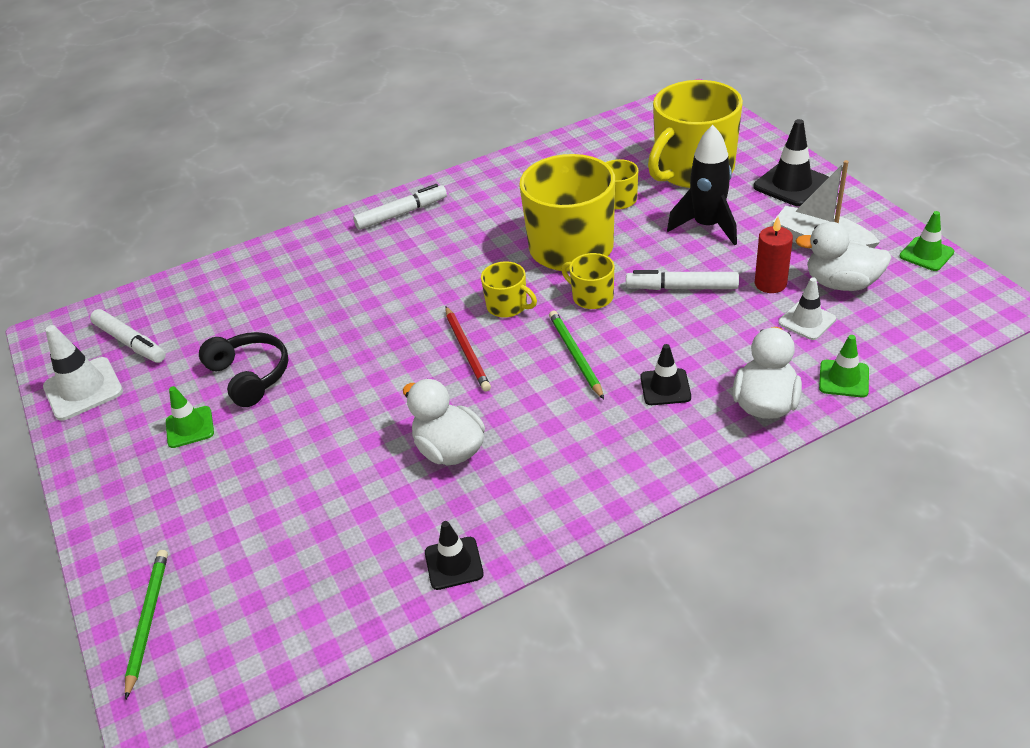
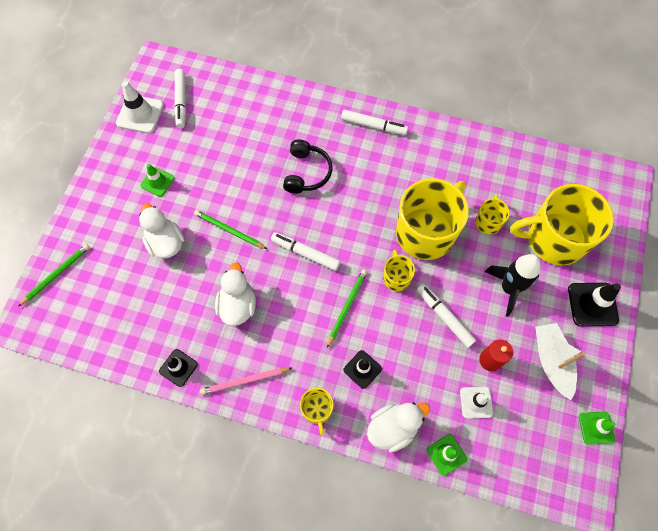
camera: 40 degrees right, 25 degrees up
(250, 375) = (206, 174): black headphones -> black headphones (307, 172)
(347, 399) = (229, 230): none -> green pencil
(467, 350) = (305, 253): red pencil -> white marker
(508, 306) = (353, 243): yellow mug -> yellow mug (317, 409)
(553, 504) = (245, 381): none -> pink pencil
(841, 283) = (525, 398): white duck -> white duck (166, 243)

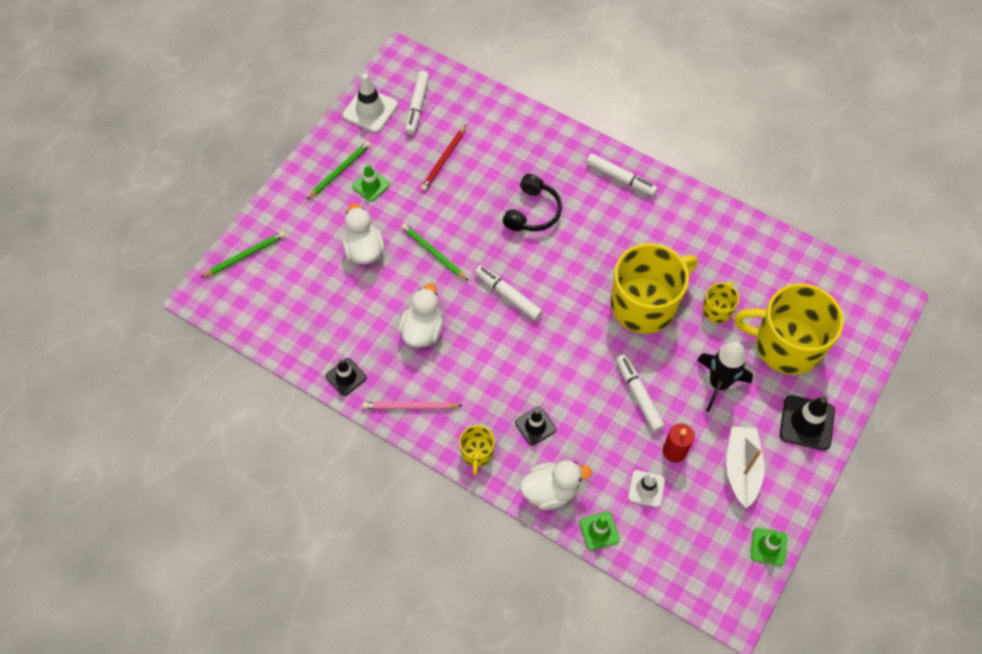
camera: 15 degrees right, 5 degrees down
(217, 144) = (444, 160): none -> red pencil
(347, 307) = (536, 360): green pencil -> green pencil (339, 171)
(396, 277) = (598, 343): yellow mug -> none

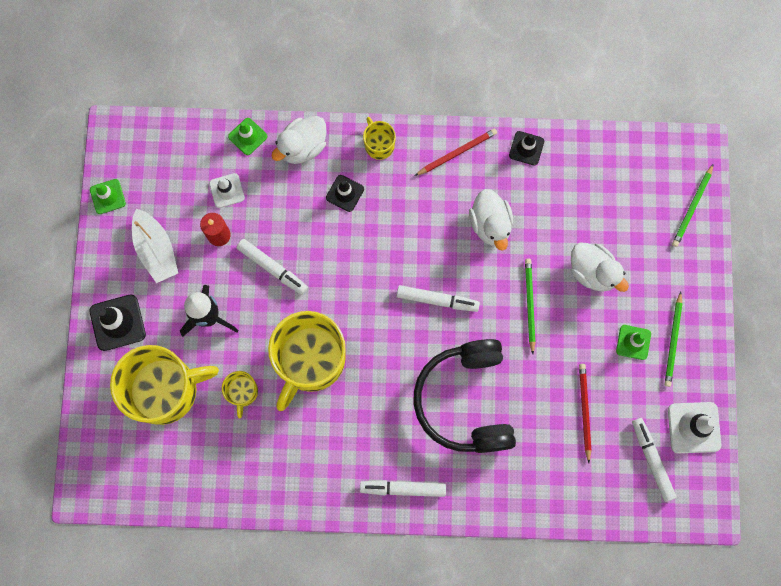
camera: 150 degrees right, 15 degrees up
(410, 407) = (457, 152): pink pencil -> red pencil
(433, 253) = (529, 304): green pencil -> green pencil turned 105 degrees counterclockwise
(533, 212) = (465, 400): black headphones -> black headphones, size x1.71

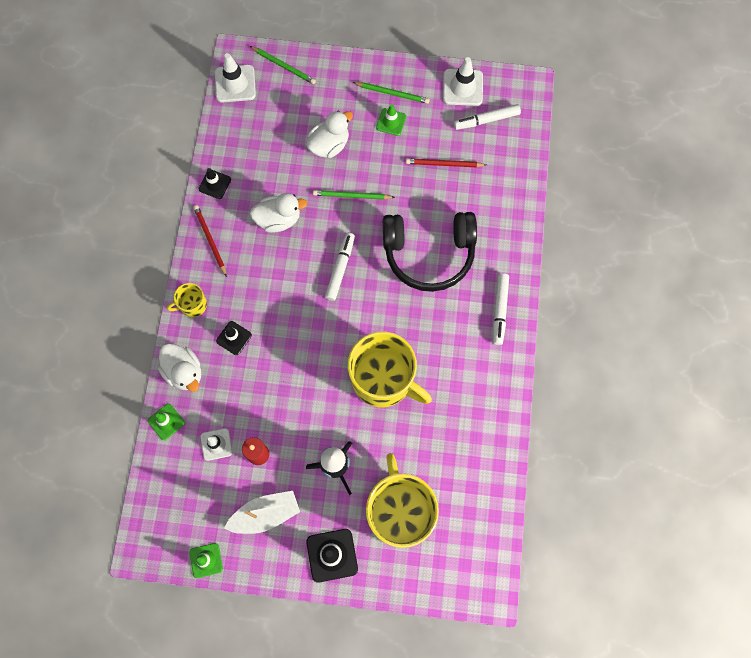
camera: 85 degrees left, 5 degrees down
(242, 392) = (407, 441): yellow mug -> none
(272, 268) = (296, 407): white marker -> none
(660, 154) = (235, 84): none -> white traffic cone

